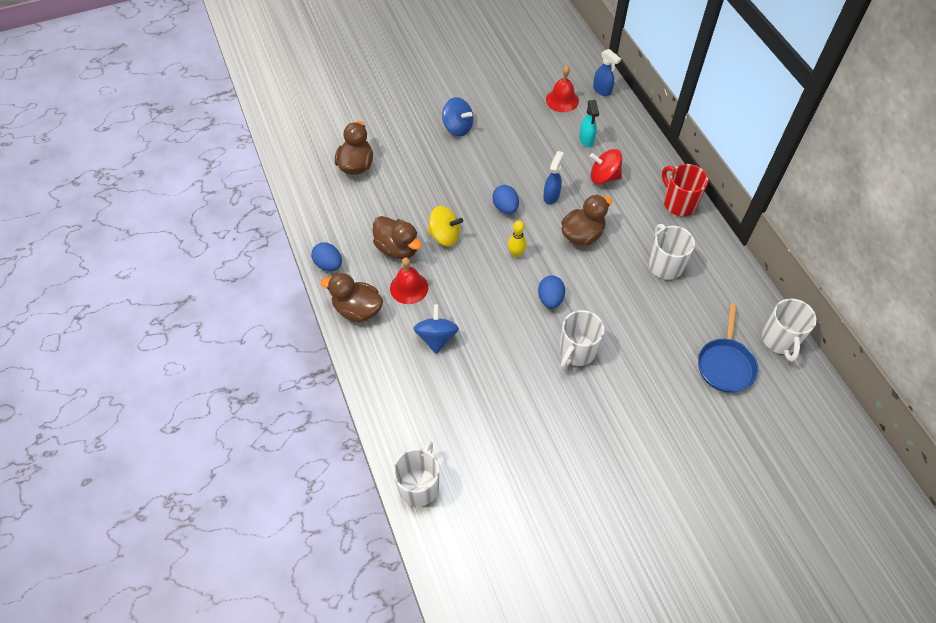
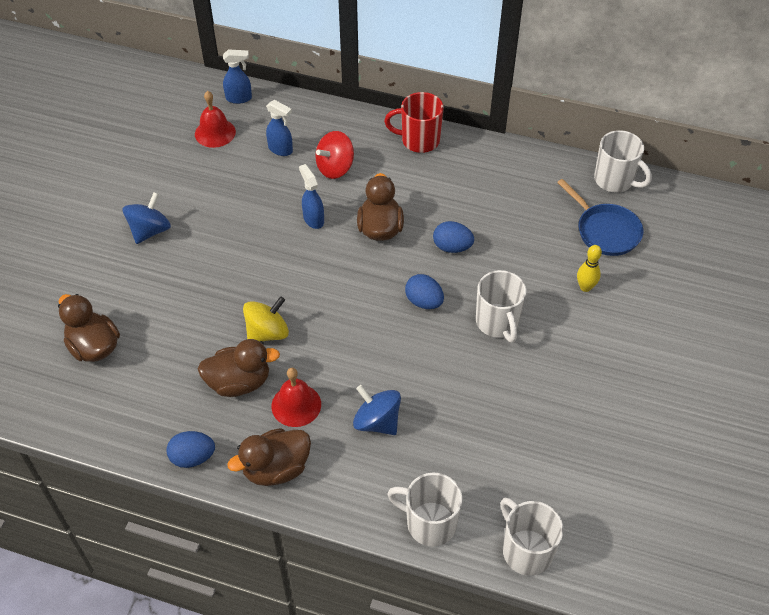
camera: 50 degrees left, 5 degrees down
(457, 127) = (150, 231): blue spinning top -> blue spinning top turned 45 degrees counterclockwise
(505, 207) = (287, 262): blue egg -> blue egg (452, 247)
(516, 254) = (348, 291): yellow bowling pin -> yellow bowling pin (585, 287)
(586, 140) = (281, 149): turquoise spray bottle -> blue spray bottle
(665, 265) = (471, 196): white mug -> white mug (429, 523)

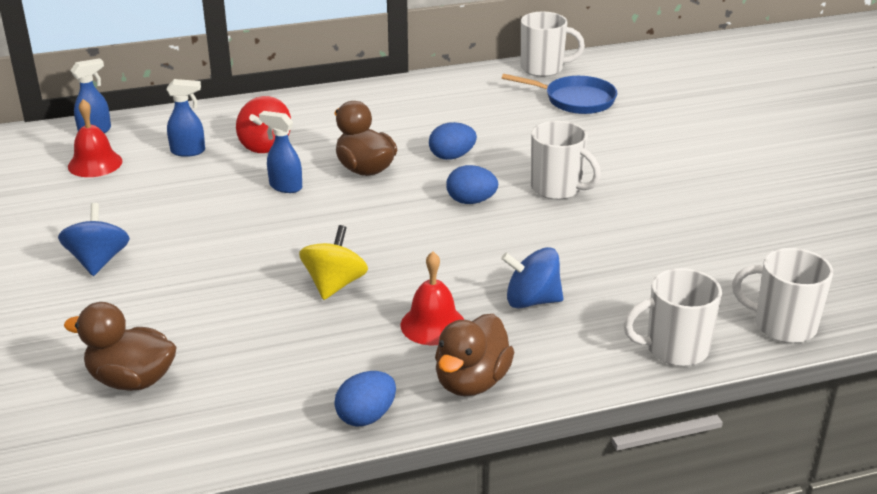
camera: 35 degrees left, 20 degrees down
(239, 382) = (348, 334): brown duck -> none
(419, 140) = (331, 100): red mug -> none
(585, 287) = (604, 139): yellow bowling pin -> none

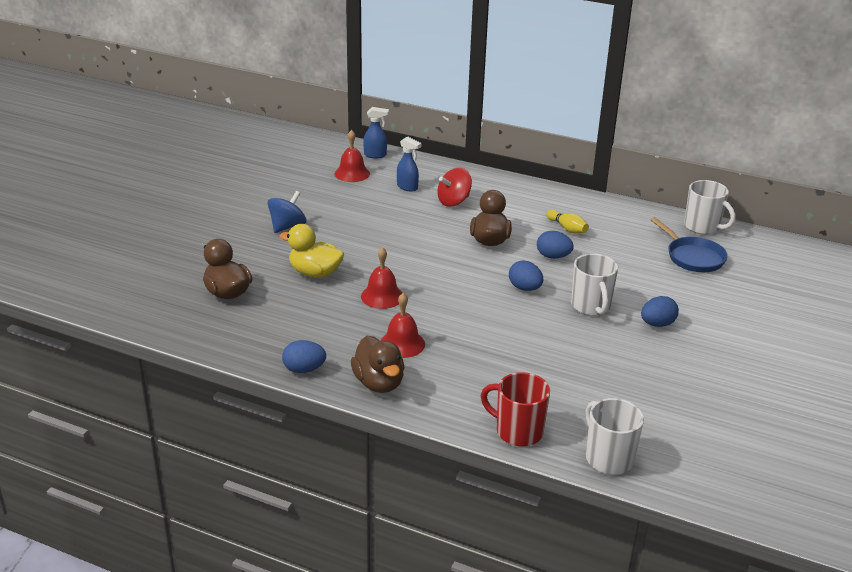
camera: 40 degrees right, 0 degrees up
(215, 298) = (315, 273): none -> yellow duck
(285, 187) = (431, 230): blue spray bottle -> none
(334, 285) = (382, 296): yellow spinning top -> red bell
(424, 122) = (567, 228): none -> yellow bowling pin
(471, 382) = (379, 383): brown duck -> brown duck turned 90 degrees counterclockwise
(531, 301) = (475, 360): blue spinning top -> none
(637, 176) = (657, 324): none -> blue egg
(675, 349) = (518, 431): white mug -> red mug

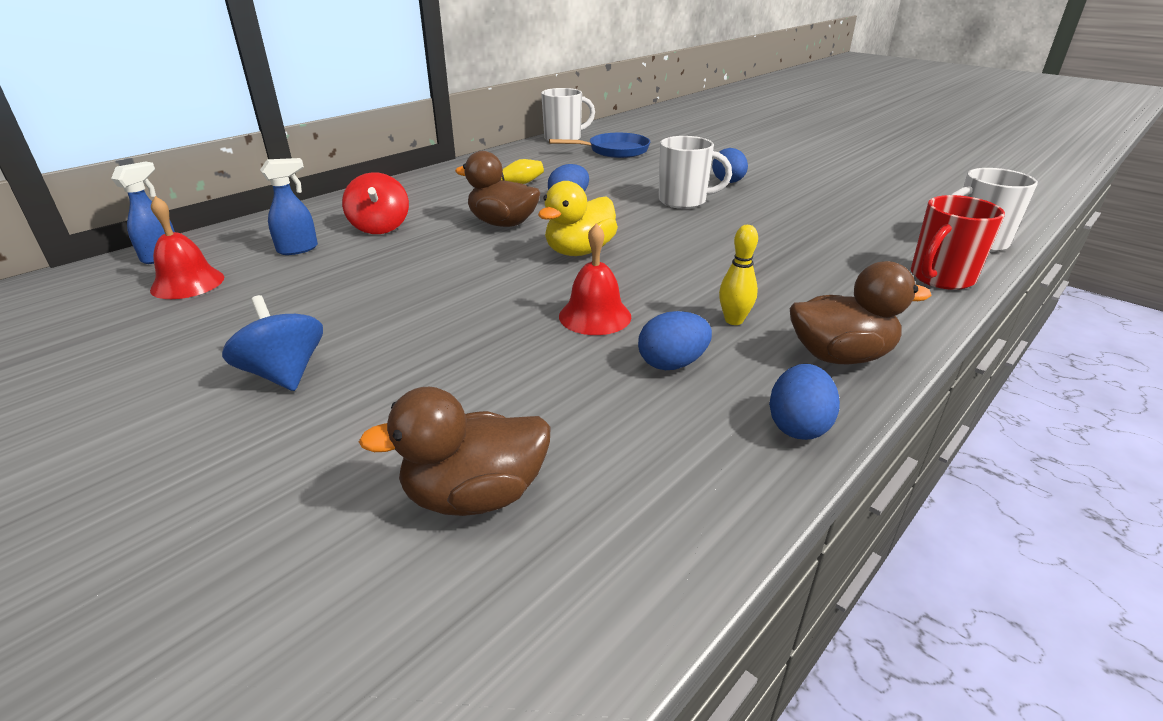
camera: 70 degrees left, 0 degrees up
(315, 273) = (480, 367): yellow duck -> yellow duck (579, 251)
(402, 344) = (734, 320): red bell -> yellow bowling pin
(525, 288) = (628, 224): blue egg -> blue egg (672, 364)

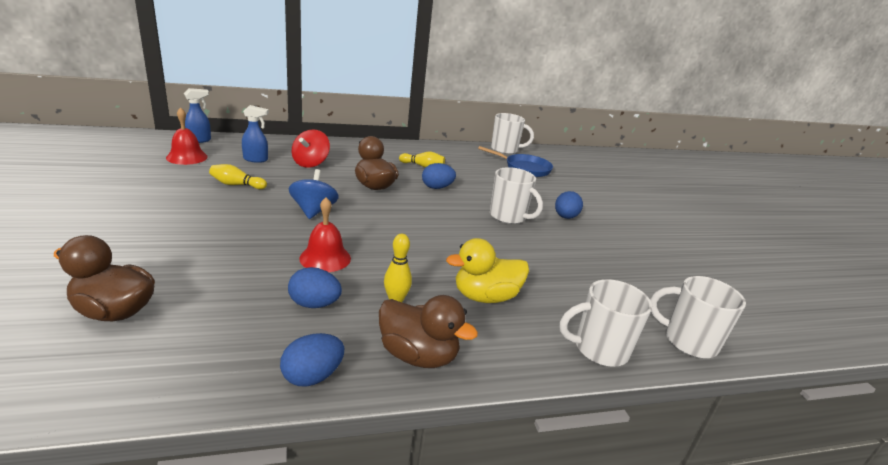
camera: 30 degrees right, 5 degrees down
(284, 374) = (148, 216): blue spinning top -> blue spinning top (313, 211)
(333, 287) = (237, 185): none -> yellow bowling pin
(579, 251) = (385, 219): yellow duck -> yellow duck (485, 297)
(940, 278) = (599, 349): red mug -> white mug

